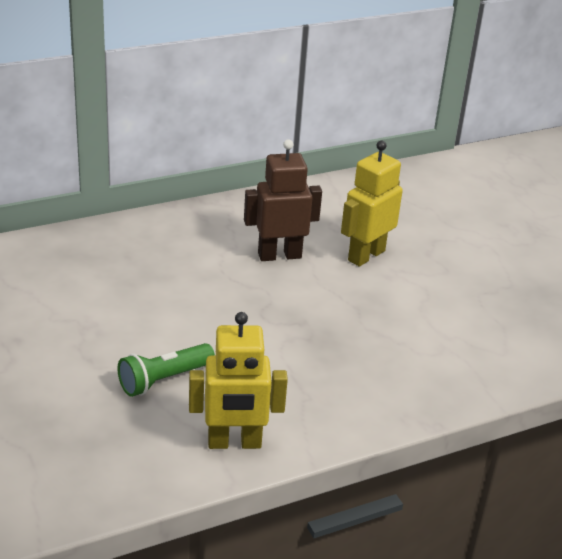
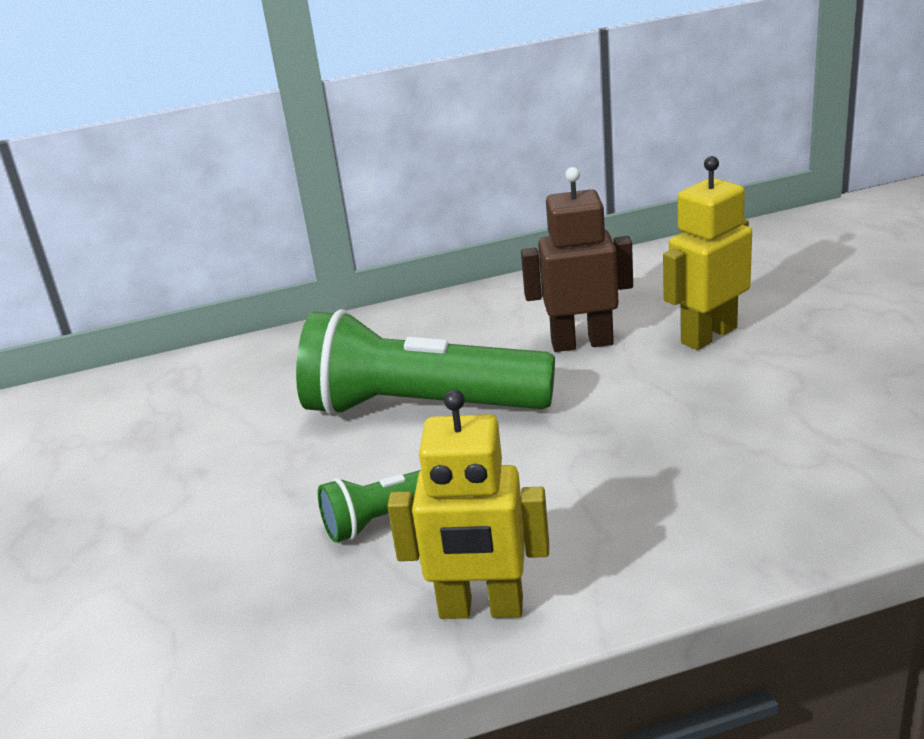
camera: 15 degrees right, 5 degrees down
(170, 299) = (419, 407): none -> green flashlight

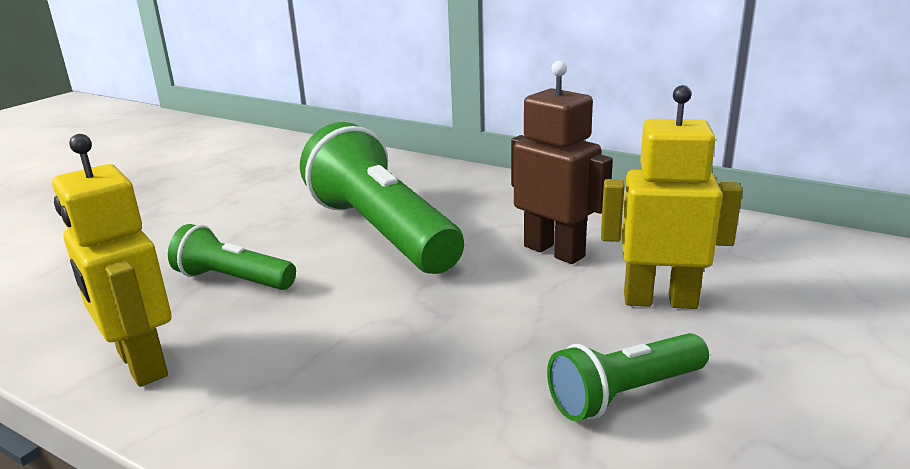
camera: 45 degrees right, 5 degrees down
(794, 399) = (624, 394): none -> green flashlight

